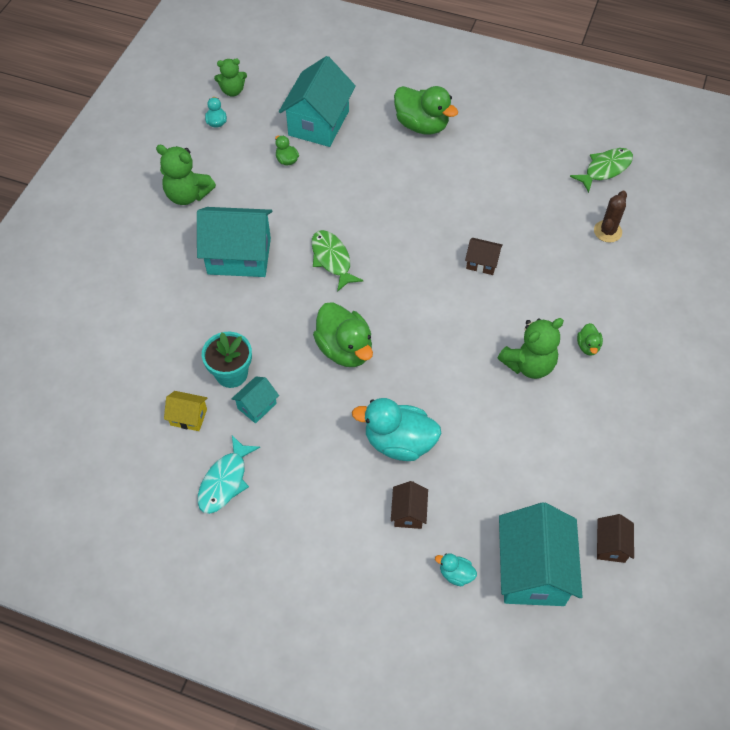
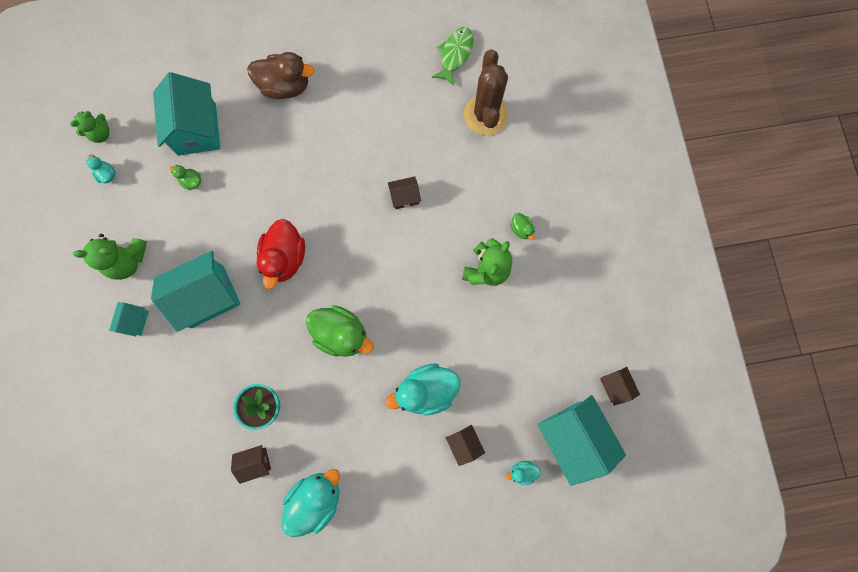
camera: 30 degrees left, 20 degrees up
(188, 417) = (255, 462): yellow house -> brown house
(225, 481) = (316, 498): turquoise fish -> turquoise duck
(257, 406) = (302, 422): turquoise house -> turquoise house (134, 321)
(332, 259) = (285, 258): green fish -> red duck
(422, 125) = (285, 86): green duck -> brown duck
(607, 231) = (485, 115): brown cactus -> brown cactus, size x1.79

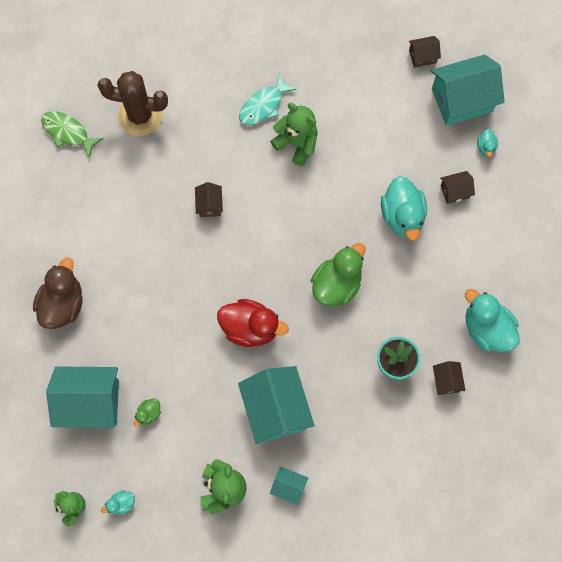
camera: 80 degrees left, 5 degrees down
(521, 229) = (263, 106): green duck -> turquoise fish

